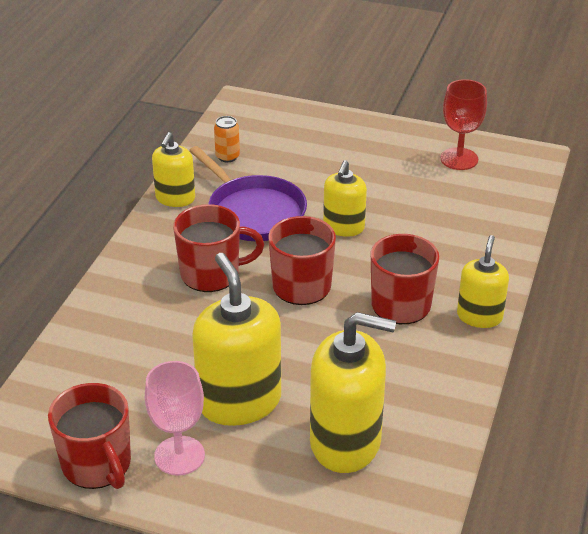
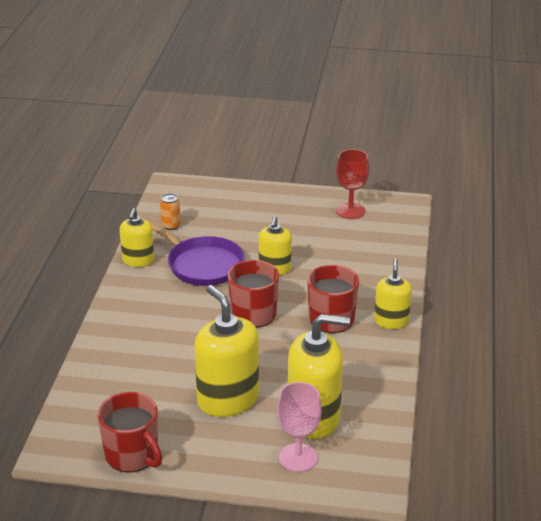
camera: 10 degrees left, 5 degrees down
(179, 456) = (193, 442): pink goblet -> pink goblet (298, 457)
(211, 274) = (182, 312): red mug -> none

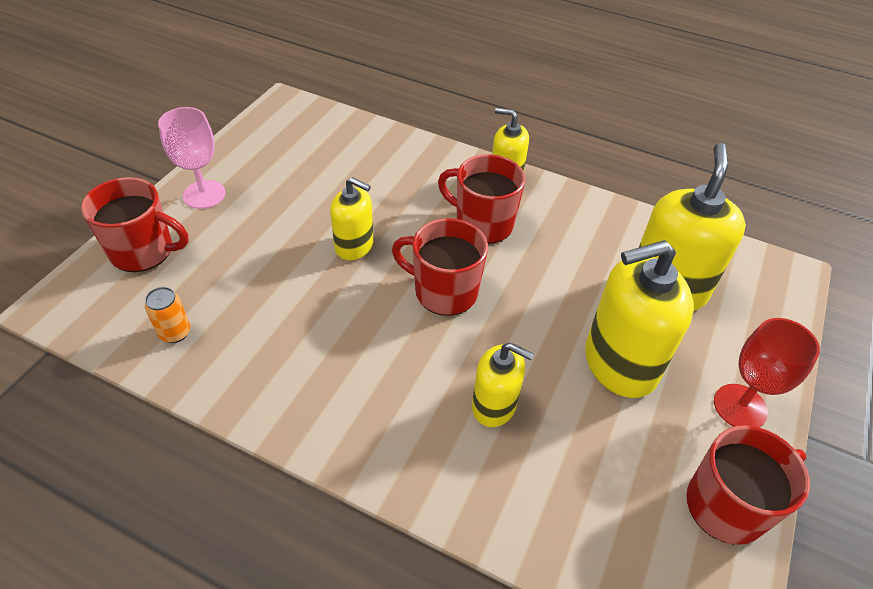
camera: 75 degrees left, 15 degrees up
(138, 260) = (245, 397): yellow soap dispenser -> yellow soap dispenser (494, 405)
(202, 265) = (303, 319): purple pan -> none
(225, 196) = (143, 251): none -> red mug
(298, 457) = (736, 322): pink goblet -> pink goblet (204, 194)
(350, 211) = (268, 147): red goblet -> red goblet (740, 407)

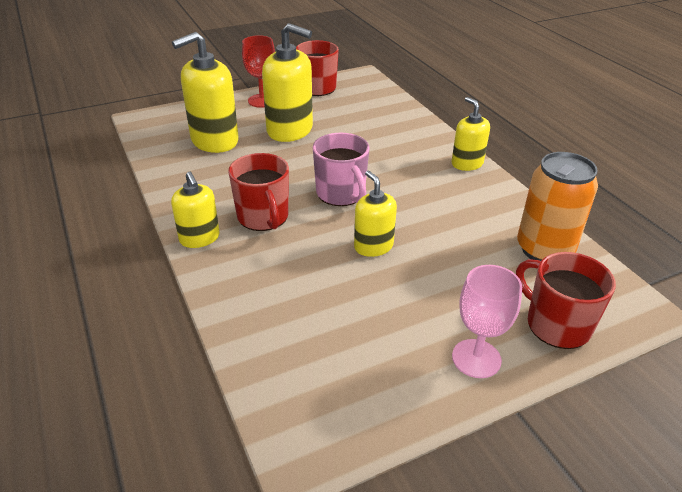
camera: 140 degrees left, 10 degrees down
(175, 333) = (544, 250): orange can -> orange can, size x2.22
(444, 291) = (341, 194): red mug -> pink mug
(494, 405) = (373, 143): yellow soap dispenser -> yellow soap dispenser (467, 163)

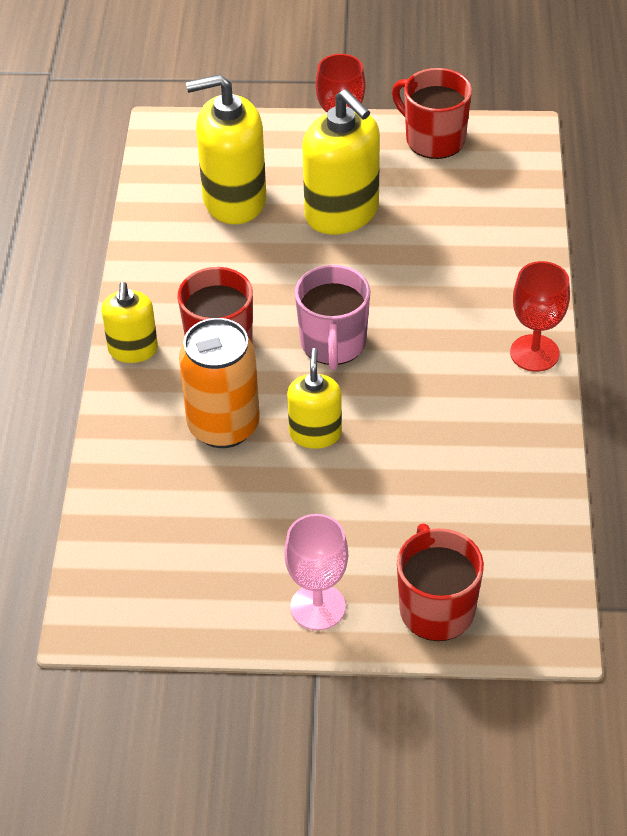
camera: 30 degrees right, 10 degrees up
(467, 163) = (534, 353): yellow soap dispenser -> red goblet
(544, 250) = (513, 516): orange can -> orange can (223, 426)

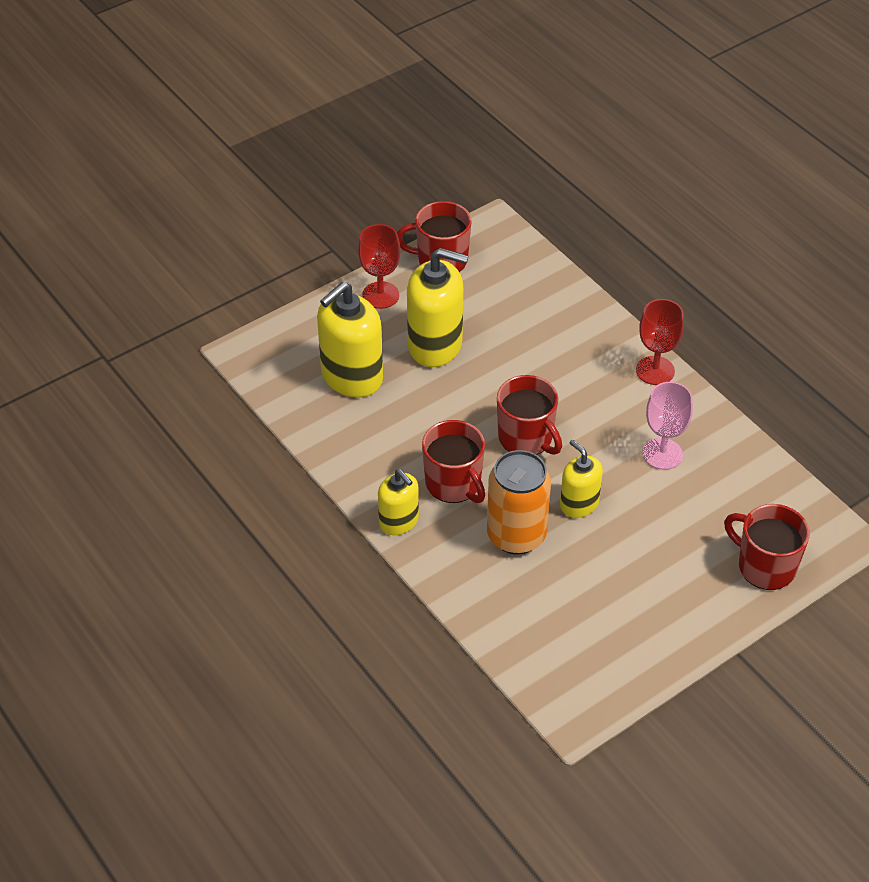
camera: 40 degrees left, 0 degrees up
(318, 607) = (698, 611): pink goblet -> pink goblet (662, 454)
(333, 343) = (526, 438): pink mug -> red mug

